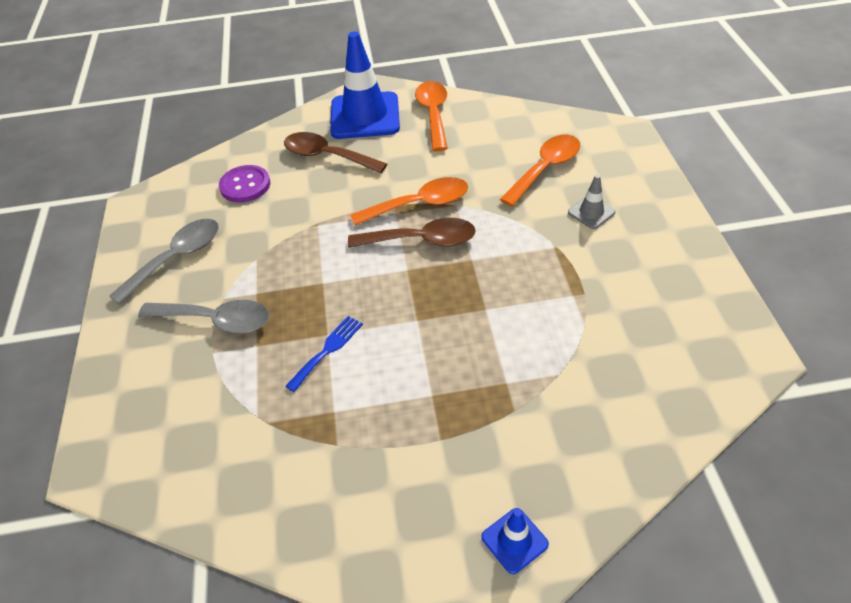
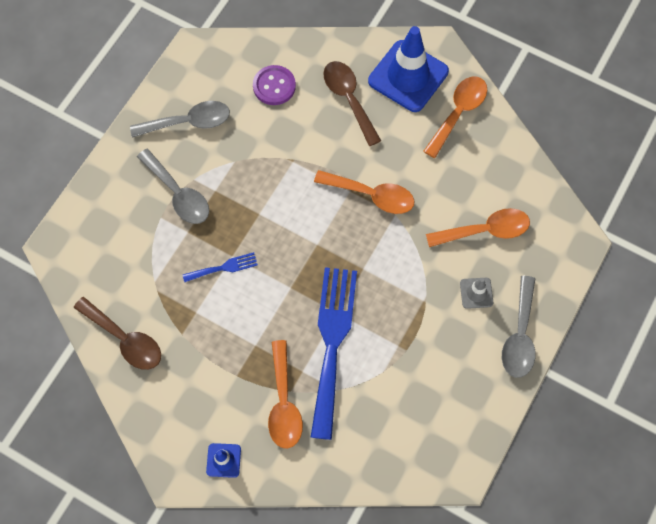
camera: 35 degrees right, 20 degrees up
(421, 240) = (346, 227): brown spoon -> brown spoon (124, 339)
(508, 336) = (332, 342): none -> blue fork
(519, 426) = (283, 403): none -> orange spoon
(663, 217) = (519, 335): none -> grey spoon

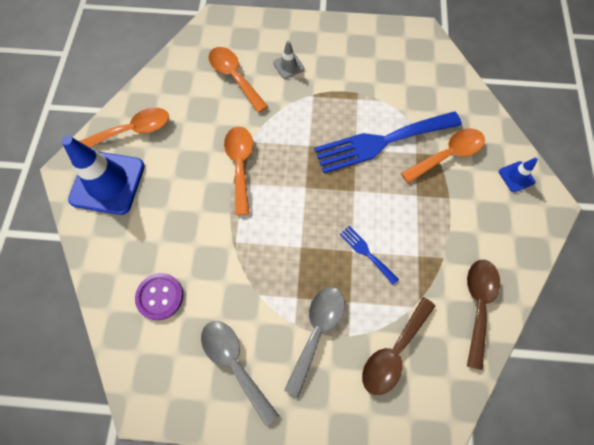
camera: 115 degrees left, 0 degrees up
(349, 99) = (150, 222): brown spoon -> brown spoon (393, 351)
(458, 113) = (133, 131): orange spoon -> orange spoon turned 150 degrees clockwise
(519, 335) = (306, 31): grey spoon -> none

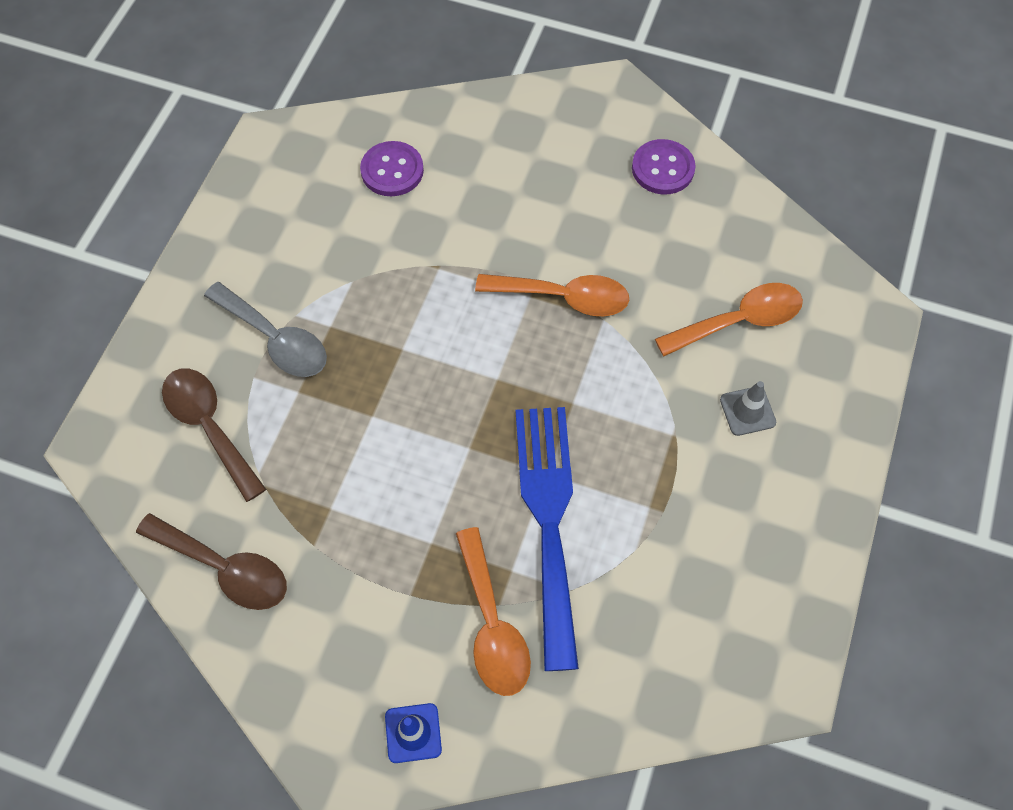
camera: 105 degrees right, 5 degrees down
(107, 183) = (581, 130): blue traffic cone -> none
(133, 131) = (663, 169): orange spoon -> purple button
(235, 363) = (274, 237): grey spoon -> none
(366, 252) = (362, 435): blue fork -> none

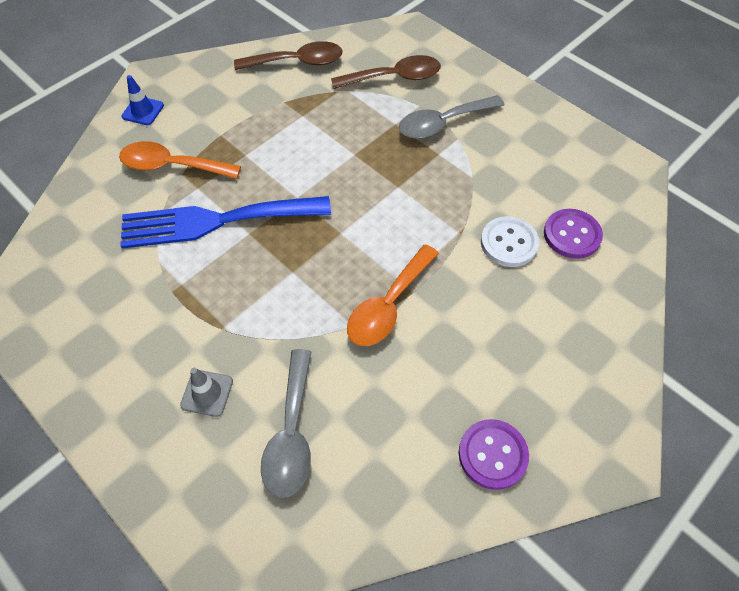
camera: 115 degrees right, 5 degrees down
(224, 568) = (297, 62): brown spoon -> brown spoon turned 150 degrees counterclockwise
(430, 220) = (509, 243): none -> white button
(549, 519) = (216, 221): blue fork -> blue fork turned 150 degrees clockwise
(738, 321) = (291, 433): orange spoon -> grey spoon

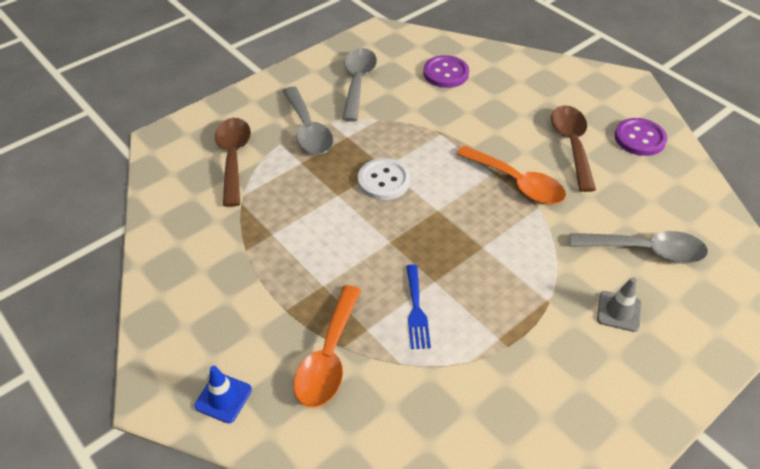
camera: 85 degrees left, 10 degrees down
(216, 221) = (416, 310): blue fork -> blue fork, size x0.44
(297, 62) = (181, 237): brown spoon -> brown spoon (572, 145)
(509, 243) = (452, 107): white button -> white button (384, 181)
(530, 155) = (358, 82): none -> grey spoon

